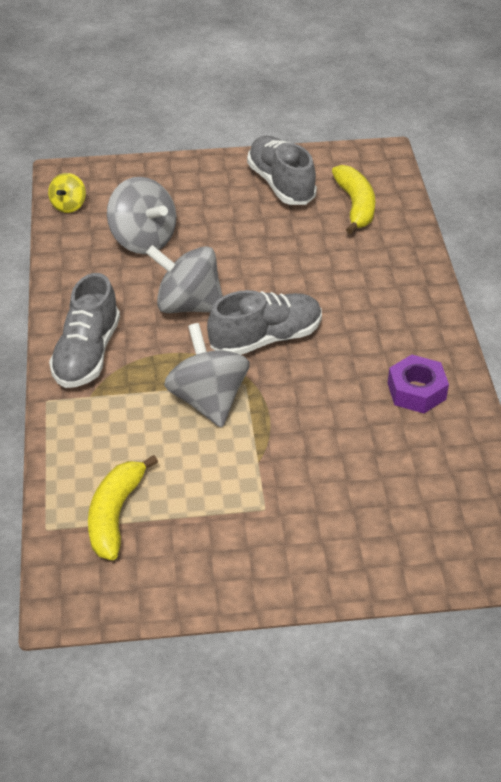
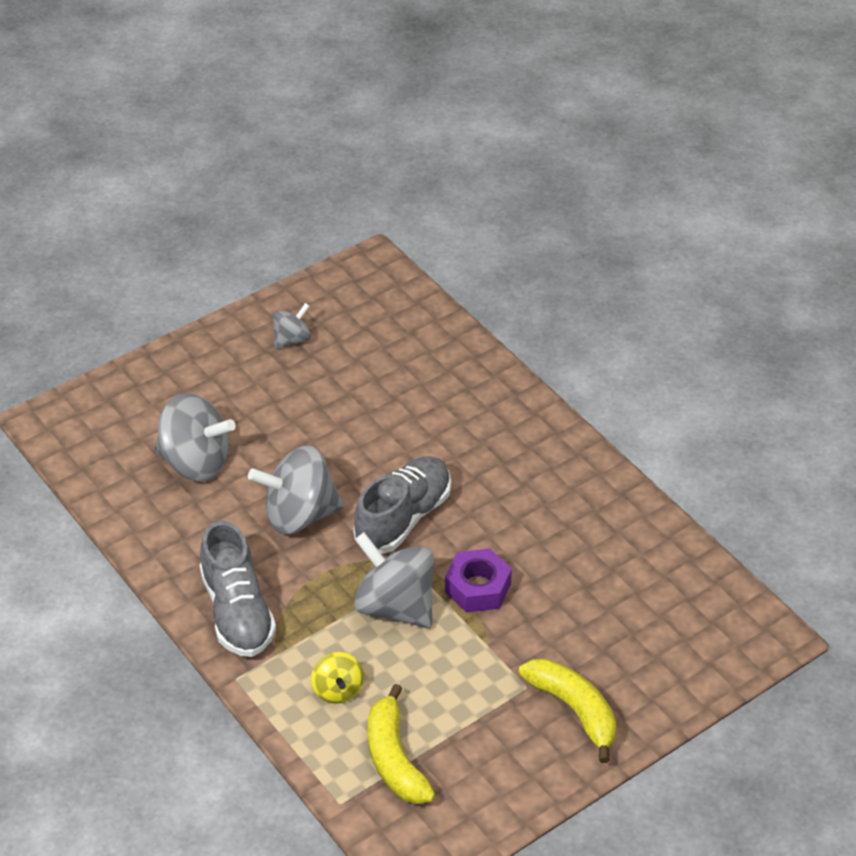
camera: 30 degrees left, 0 degrees up
(69, 205) = (82, 455): yellow spinning top -> yellow spinning top (337, 690)
(281, 184) = (292, 339): grey shoe -> grey spinning top
(355, 206) = (386, 335): yellow banana -> yellow banana (574, 710)
(416, 391) = (581, 510): purple nut -> purple nut (478, 587)

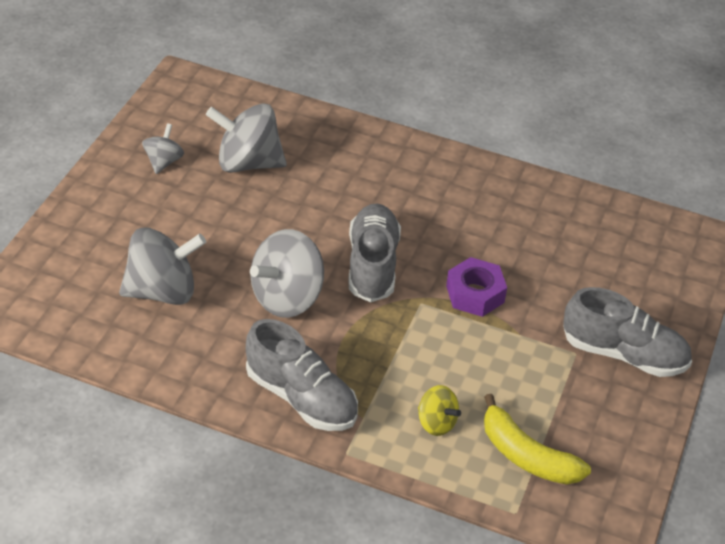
camera: 35 degrees left, 0 degrees up
(395, 606) = (424, 336): grey spinning top -> grey spinning top (248, 163)
(574, 710) = (623, 354): yellow banana -> grey shoe

